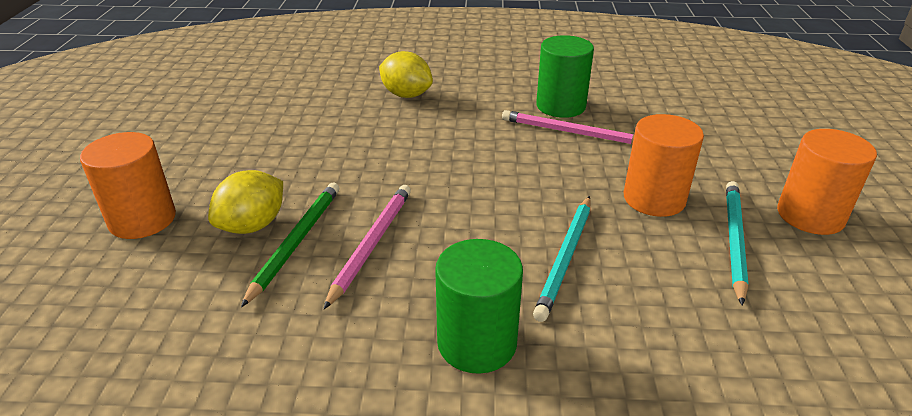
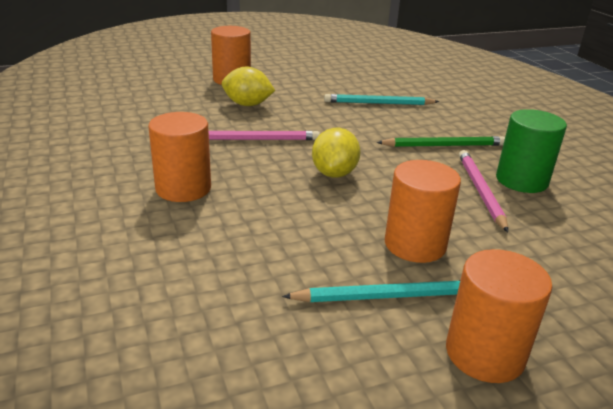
camera: 65 degrees right, 5 degrees down
(296, 242) = (241, 118): green pencil -> green pencil (444, 145)
(406, 95) = (448, 116): yellow lemon -> yellow lemon (334, 173)
(477, 343) = (183, 188): green cylinder -> orange cylinder
(565, 258) = (292, 209): turquoise pencil -> turquoise pencil (378, 103)

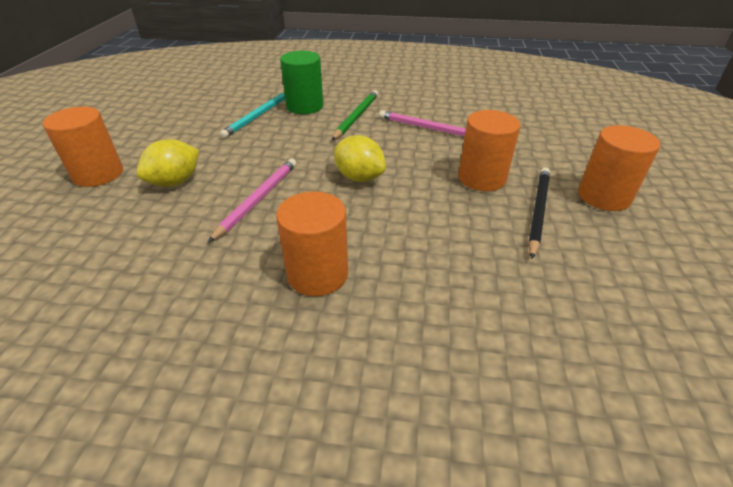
camera: 60 degrees left, 10 degrees up
(387, 296) = (537, 211): turquoise pencil -> black pencil
(521, 180) = (426, 110): green cylinder -> green cylinder (305, 106)

